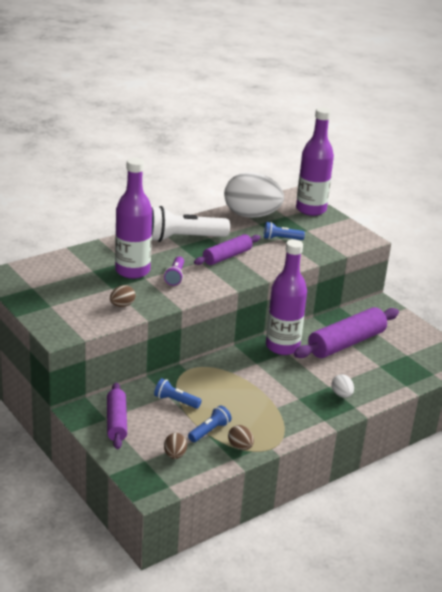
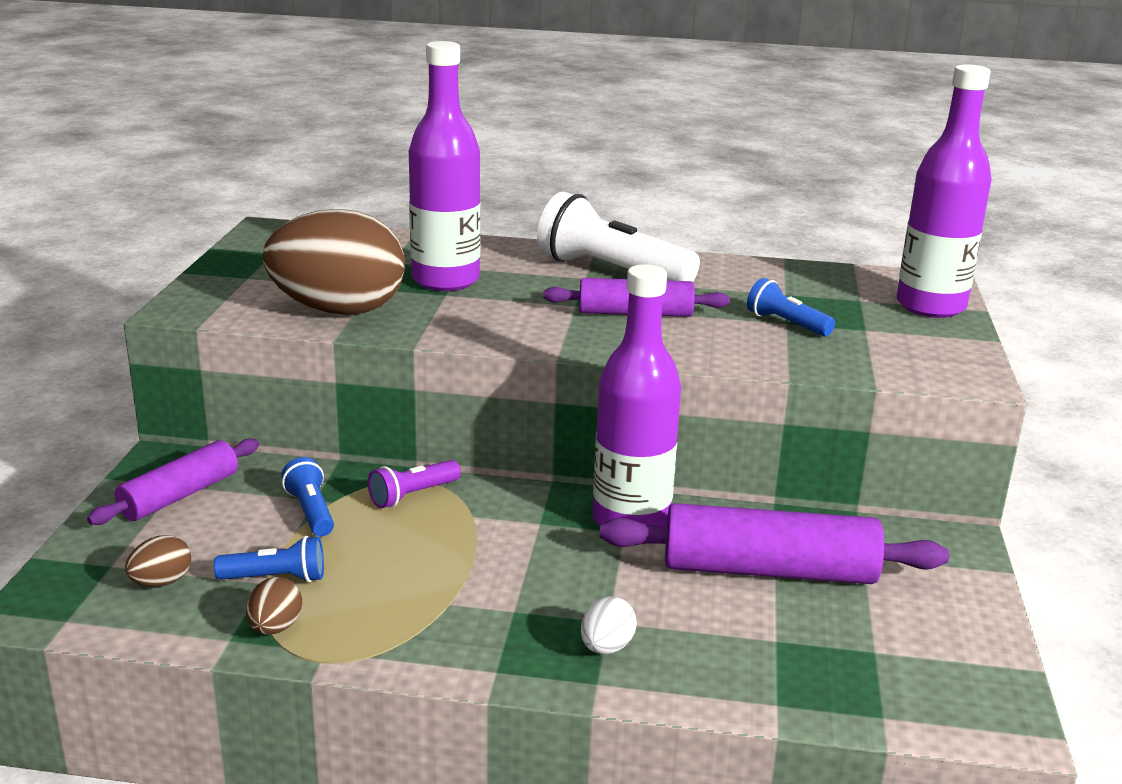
camera: 45 degrees right, 5 degrees down
(122, 305) = (338, 310): brown egg -> brown egg, size x2.47
(175, 276) = (494, 308): purple flashlight -> purple flashlight (412, 495)
(251, 215) = (792, 280): white egg -> none

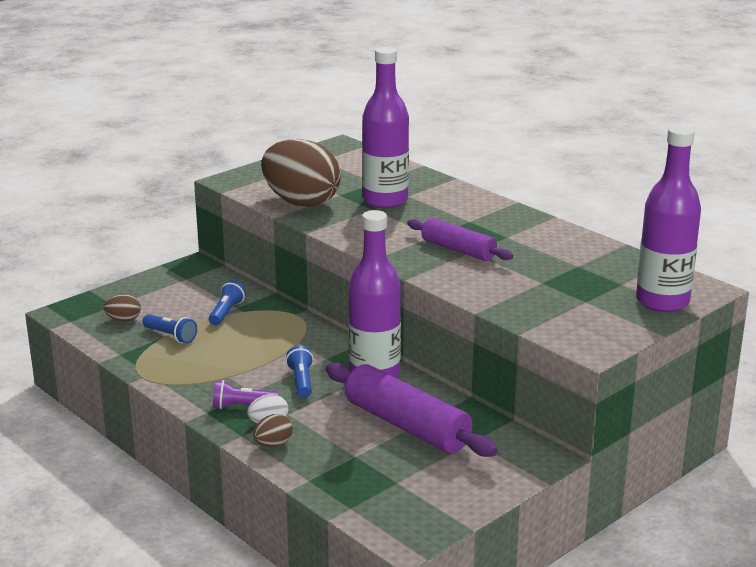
camera: 40 degrees right, 0 degrees up
(180, 495) = (180, 284): purple rolling pin -> none
(275, 628) = (142, 356): brown egg -> brown egg (273, 444)
(412, 495) = (284, 322): purple flashlight -> purple flashlight (243, 406)
(611, 271) = (491, 221): white flashlight -> none
(786, 324) = (539, 283): blue flashlight -> blue flashlight (301, 381)

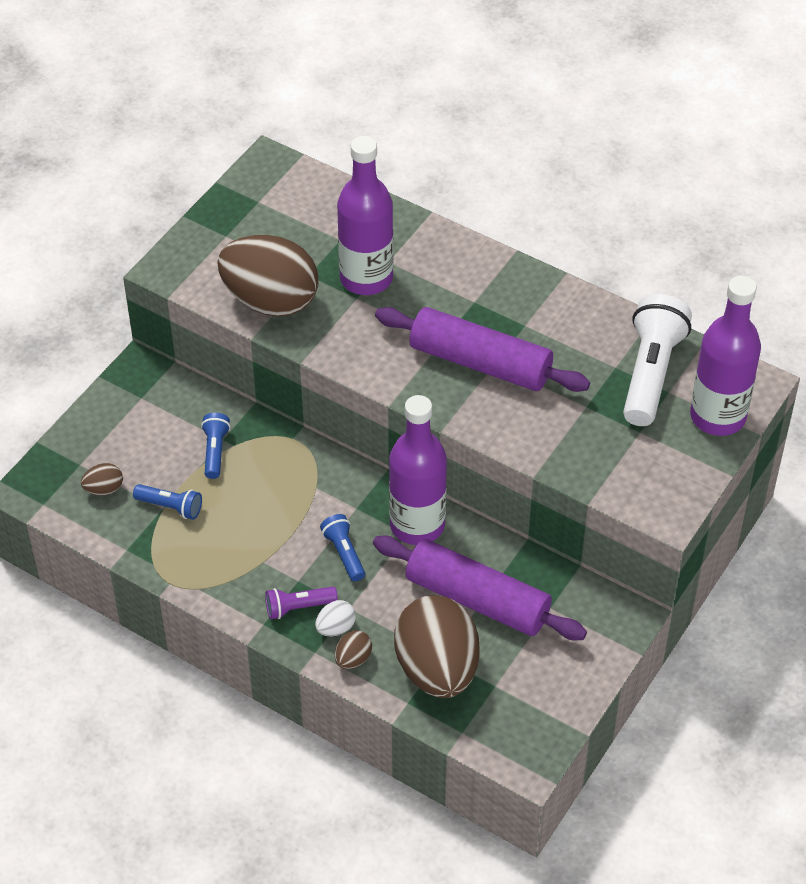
camera: 15 degrees left, 25 degrees up
(347, 463) = (437, 669): none -> brown egg
(458, 250) = (480, 363): purple rolling pin -> purple rolling pin, size x1.59
(608, 272) = (651, 373): none -> white flashlight

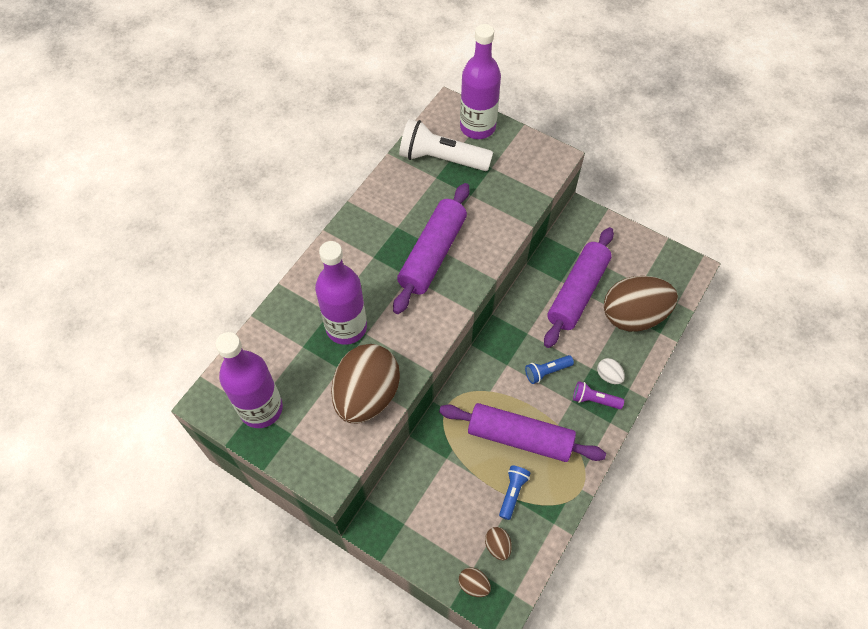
camera: 90 degrees left, 10 degrees up
(215, 451) = (458, 463): blue flashlight -> none
(246, 518) = (520, 437): none -> purple rolling pin
(298, 607) = (594, 400): purple flashlight -> purple flashlight turned 120 degrees clockwise
(353, 659) = (632, 365): brown egg -> brown egg (473, 584)
(417, 525) = (520, 327): purple bottle -> purple bottle (261, 408)

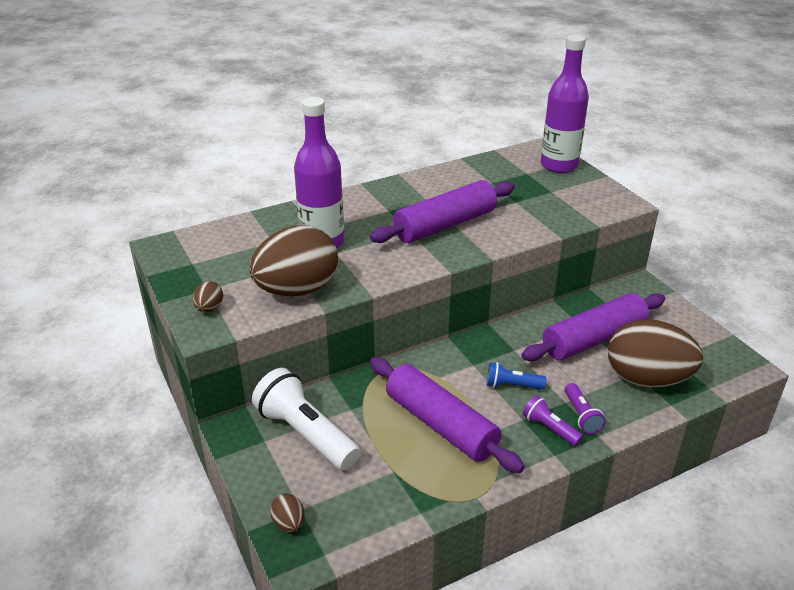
camera: 30 degrees right, 25 degrees down
(261, 408) = (199, 265): purple bottle -> none
(441, 159) = (507, 174): white flashlight -> white flashlight (306, 434)
(497, 546) = (342, 502): brown egg -> brown egg (209, 308)
(512, 493) = (396, 466): blue flashlight -> none
(608, 376) = (581, 416): white egg -> purple flashlight

